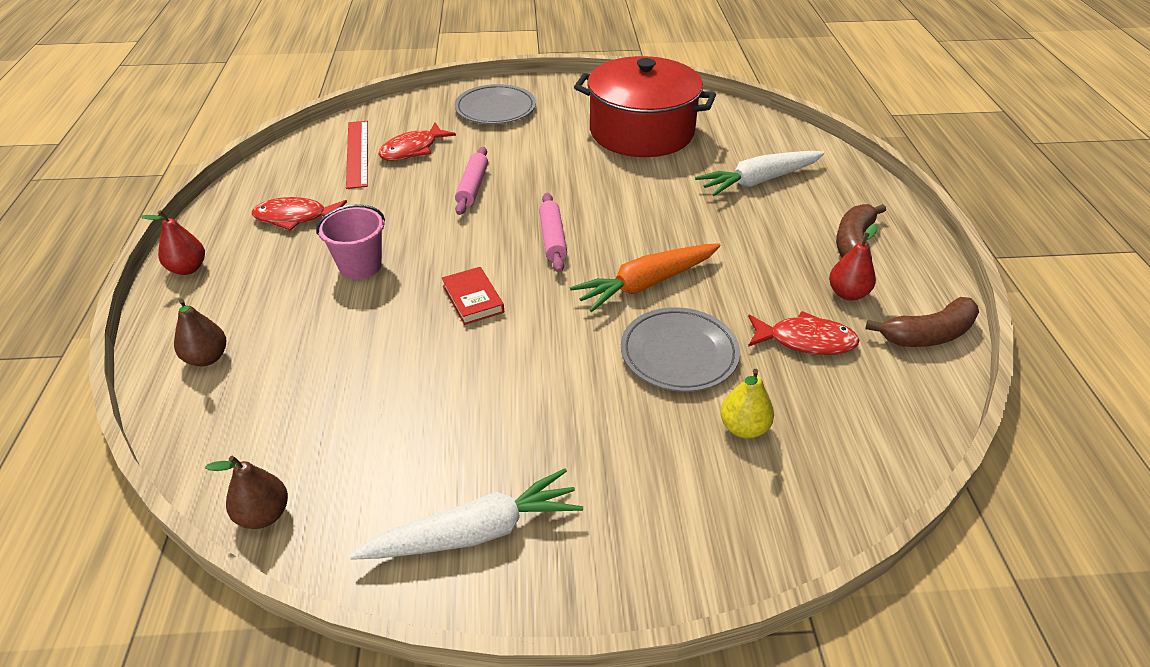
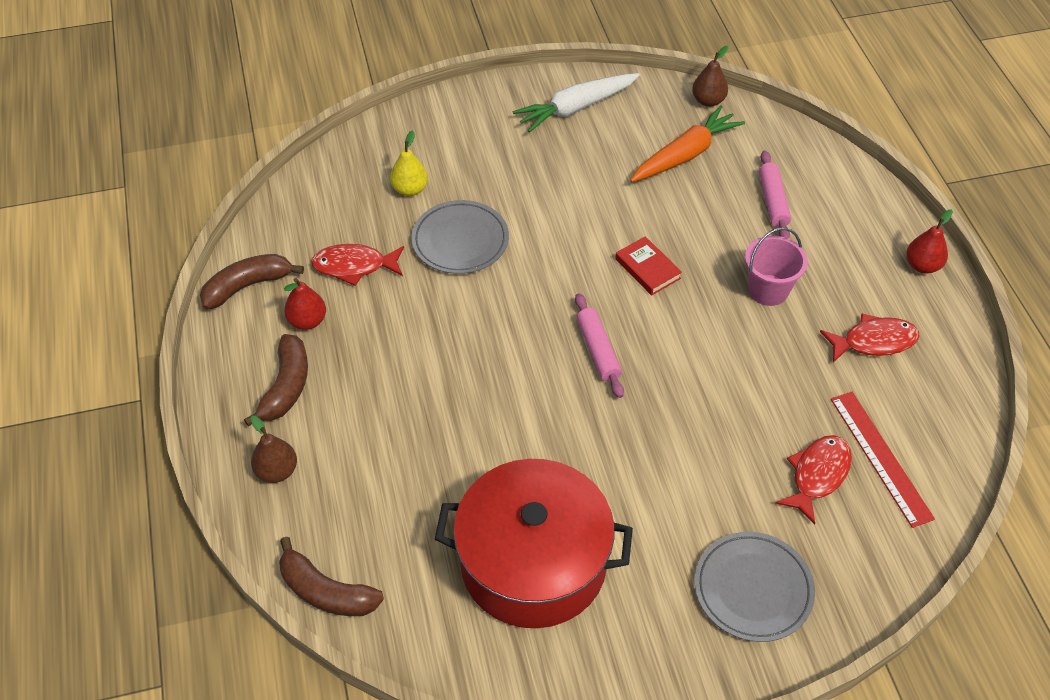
camera: 170 degrees right, 10 degrees up
(207, 358) = (829, 188): brown pear -> brown pear (277, 471)
(472, 187) = (712, 416): pink rolling pin -> pink rolling pin (773, 201)
(646, 284) = (495, 306): orange carrot -> orange carrot (685, 155)
(759, 181) = (378, 478): white carrot -> none
(790, 133) = (326, 591): none -> brown banana

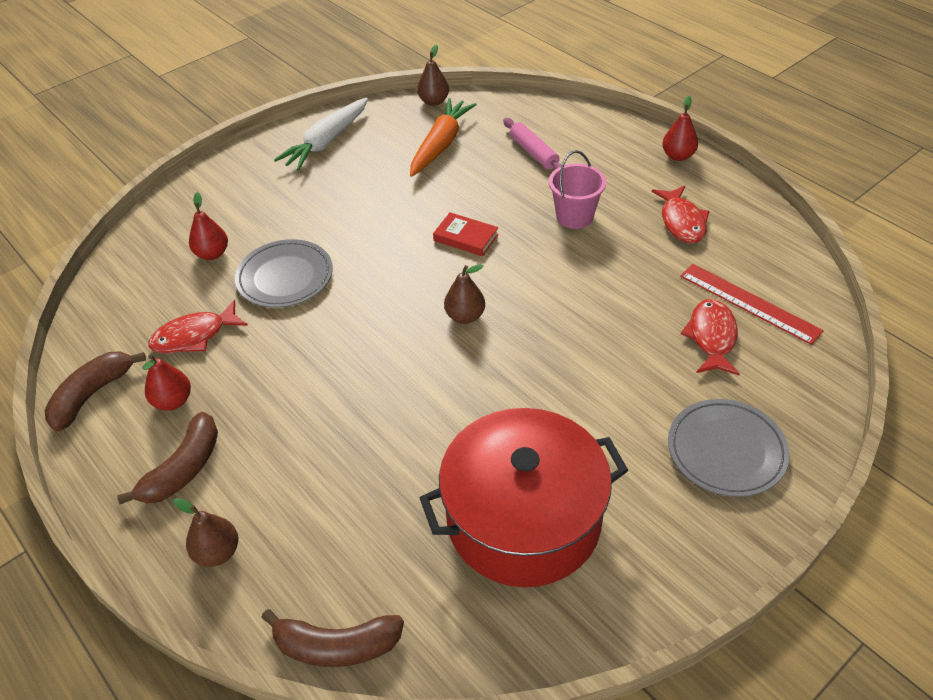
camera: 25 degrees left, 5 degrees down
(286, 387) = (183, 469): brown banana -> brown banana turned 45 degrees clockwise
(410, 189) = (212, 254): yellow pear -> red pear
(598, 350) = (465, 316): pink rolling pin -> brown pear
(874, 341) = (682, 221): red fish -> red fish turned 120 degrees clockwise

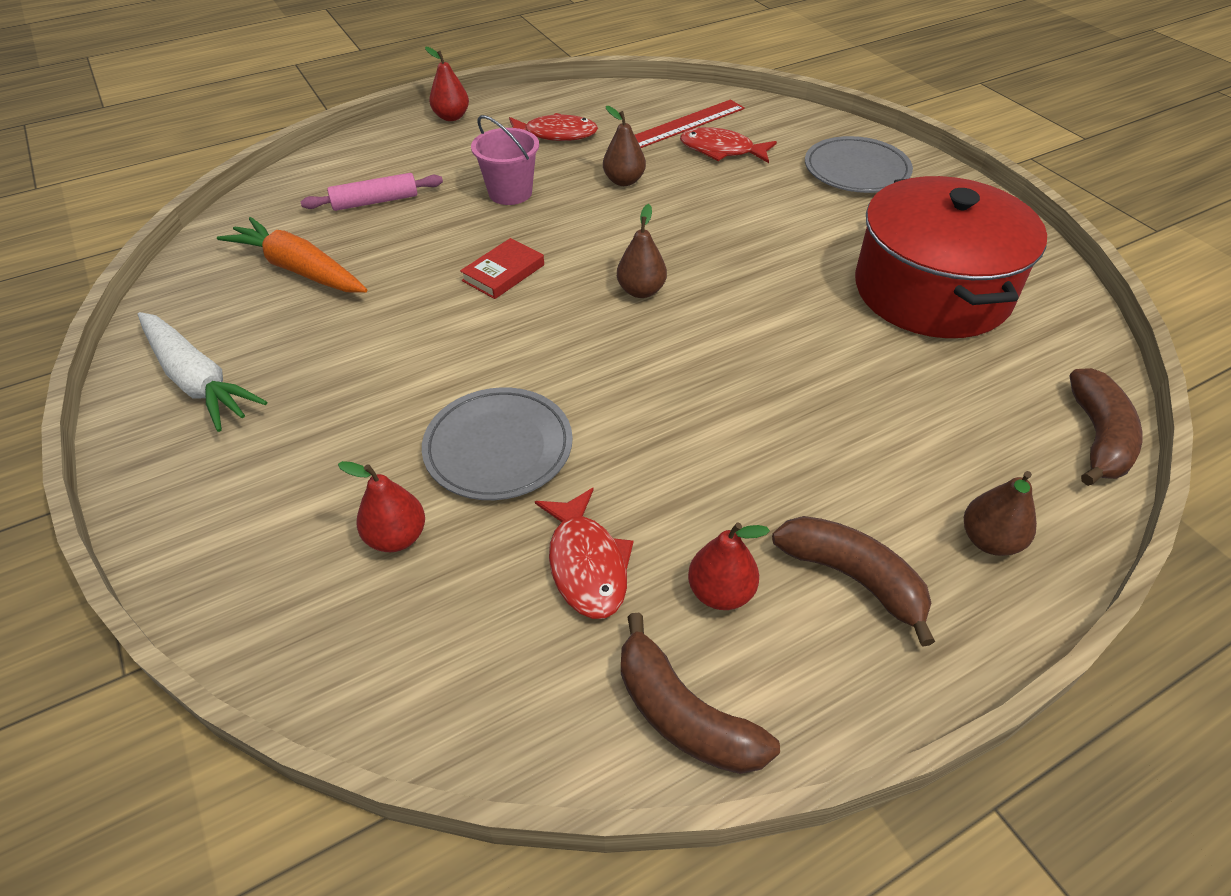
camera: 80 degrees left, 0 degrees up
(434, 101) = (192, 264): brown pear -> brown pear (624, 181)

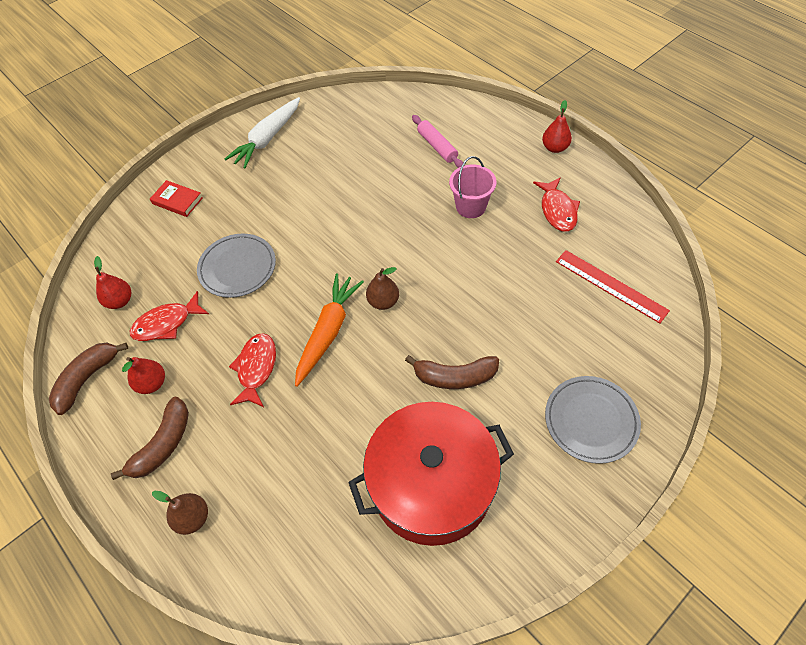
camera: 80 degrees right, 10 degrees up
(299, 269) = (361, 140): orange carrot -> orange carrot (328, 332)
(396, 537) = (178, 246): red pear -> red pear (120, 301)
(503, 273) = (383, 228): red book -> red book (177, 201)
(624, 181) = (510, 265): brown pear -> none
(721, 150) = (580, 318): red fish -> red fish (256, 368)
(1098, 437) = (288, 597): brown banana -> brown banana (454, 377)

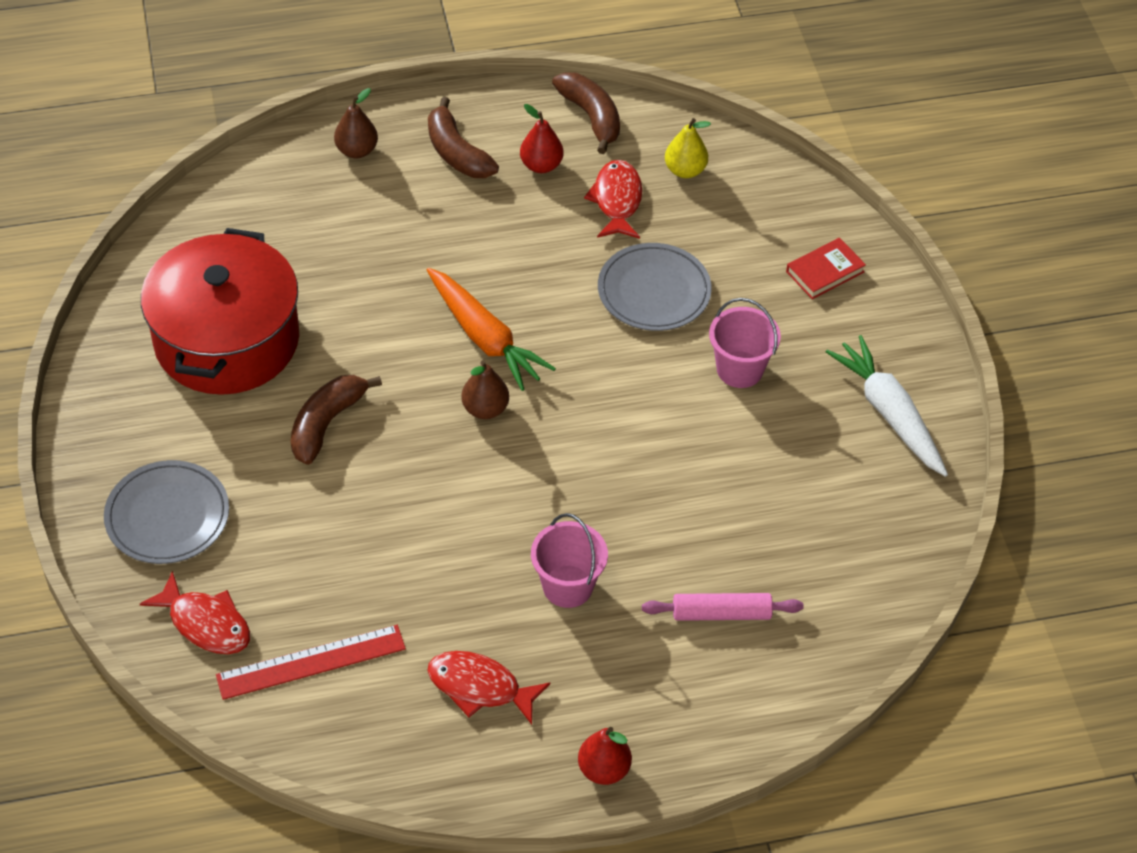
camera: 115 degrees right, 5 degrees down
(120, 301) = (685, 170): red pear -> yellow pear
(256, 368) = (488, 255): red fish -> red fish (206, 623)
(275, 205) = (739, 369): none -> pink bucket

